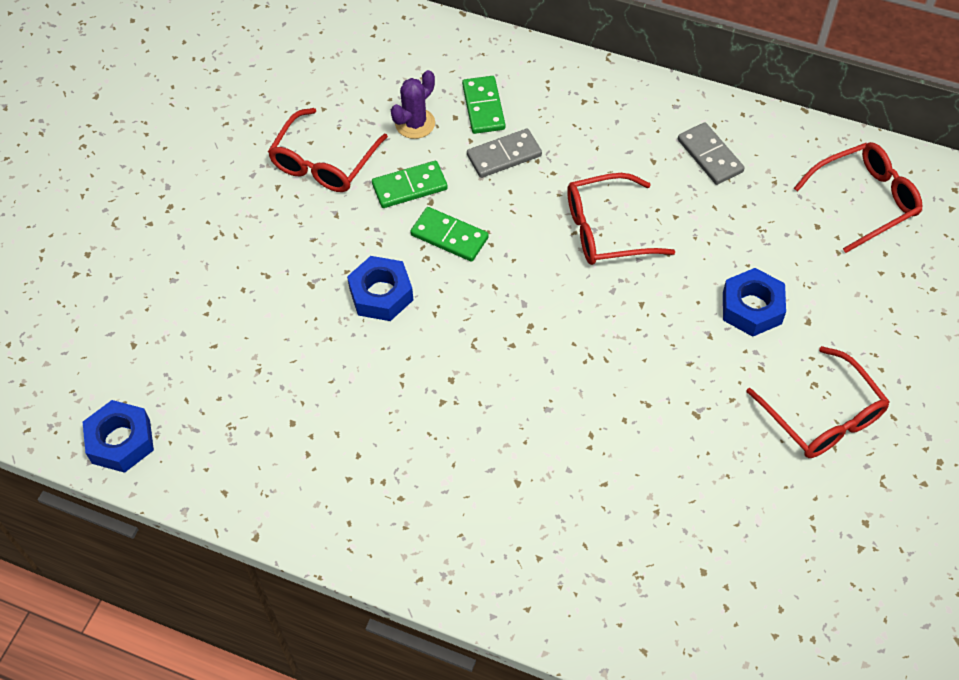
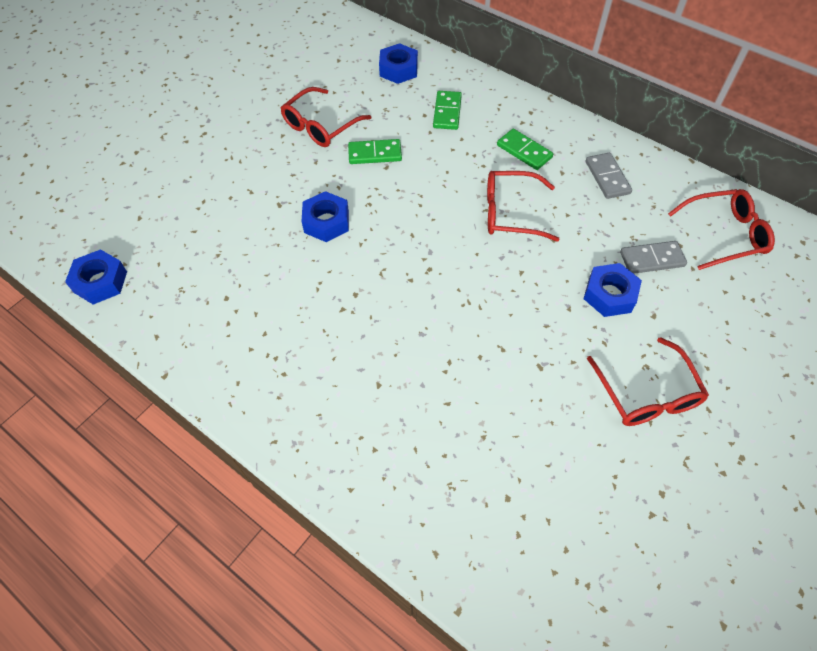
camera: 15 degrees right, 0 degrees up
(398, 57) = (398, 69): none -> blue nut
(415, 123) = (394, 113): purple cactus -> none
(449, 236) = (391, 193): green domino -> green domino (524, 151)
(504, 155) = (451, 147): grey domino -> grey domino (652, 259)

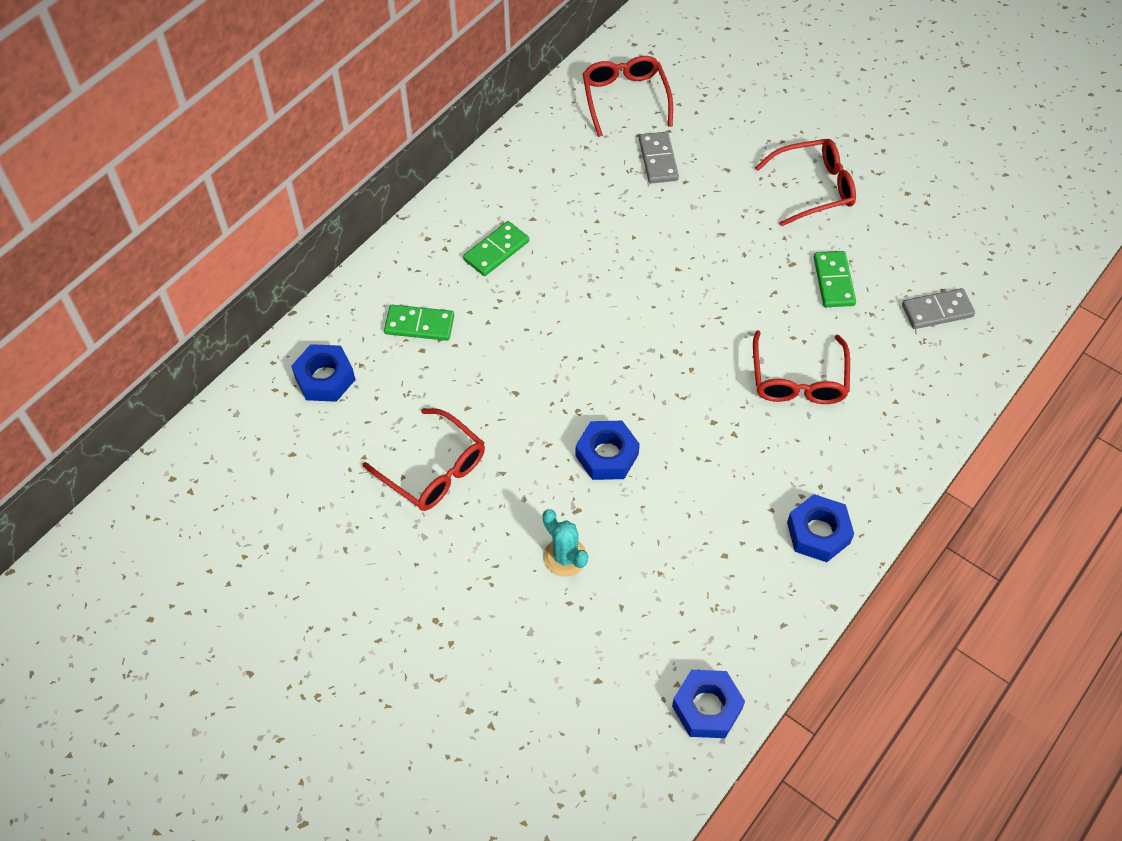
camera: 90 degrees left, 0 degrees up
(240, 198) = (565, 557): none -> turquoise cactus
(375, 154) = (491, 405): green domino -> green domino (833, 281)
(511, 213) = (594, 271): red glasses -> red glasses (798, 379)
(607, 177) = (542, 179): grey domino -> grey domino (937, 311)
(609, 295) = (704, 199): blue nut -> blue nut (818, 533)

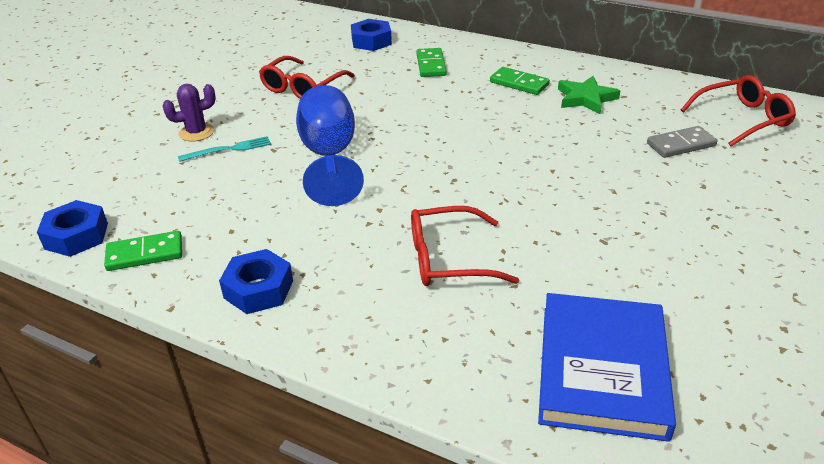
camera: 80 degrees right, 20 degrees down
(515, 593) = (196, 132): none -> purple cactus
(549, 202) = (586, 98): none -> green star
(565, 557) = (228, 149): turquoise cactus -> turquoise fork
(607, 455) = (330, 157): blue nut -> blue goblet
(813, 188) = (726, 247): red glasses -> none
(833, 281) = (597, 274): green domino -> green domino (145, 254)
(937, 311) = (602, 369): grey domino -> blue book

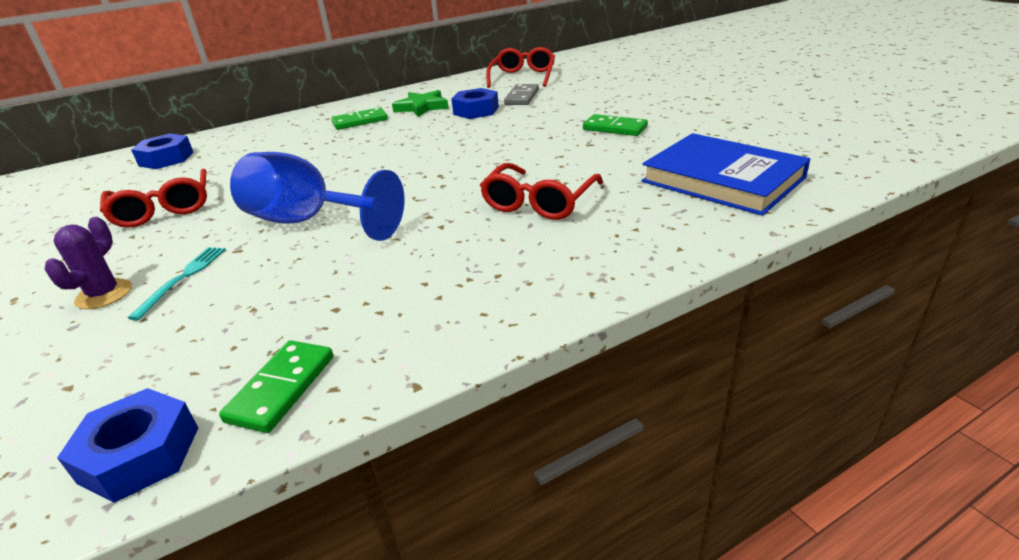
camera: 55 degrees left, 5 degrees down
(258, 289) = (460, 311): blue nut -> blue nut (476, 111)
(431, 65) = (263, 144): green domino -> green domino (614, 128)

